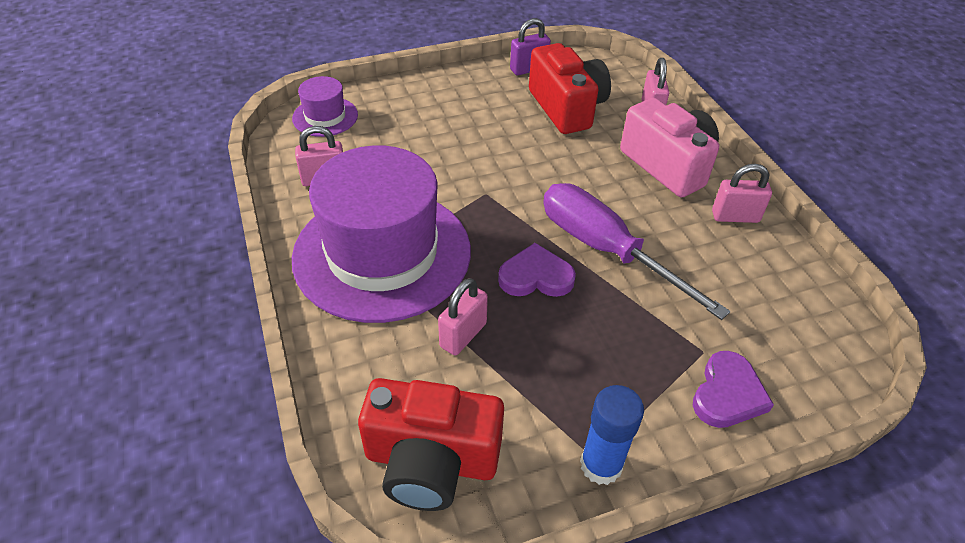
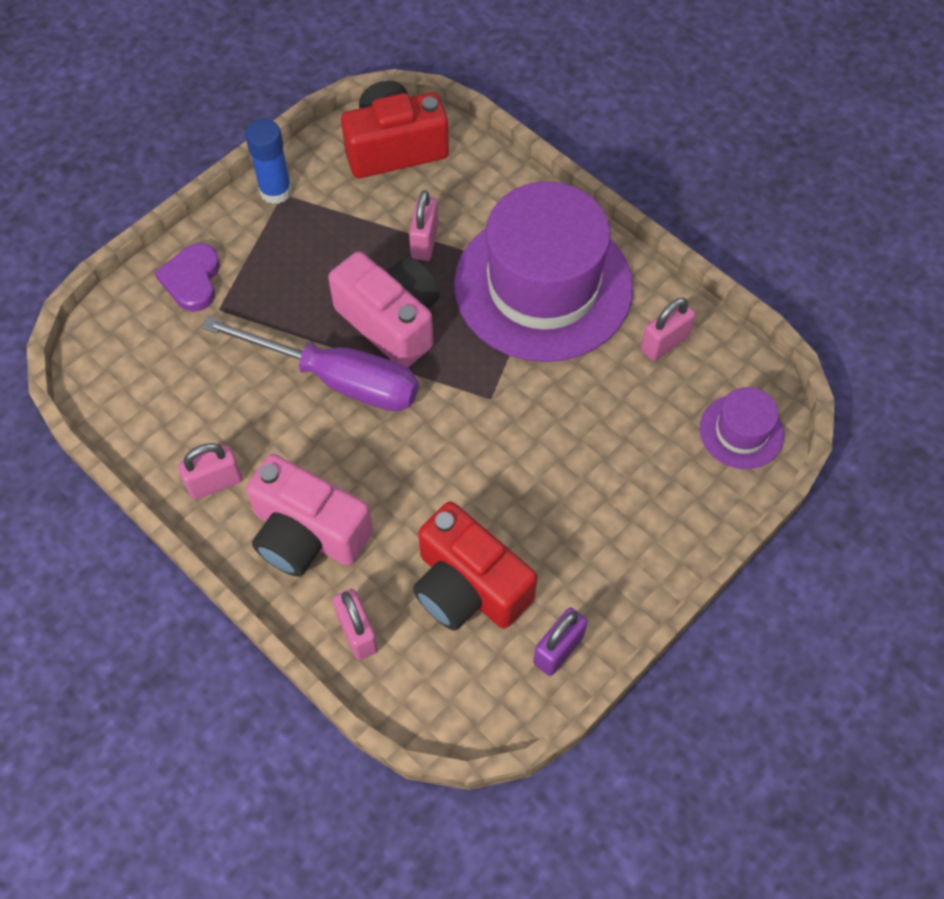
camera: 155 degrees right, 15 degrees up
(536, 276) = (391, 321): purple heart -> pink camera

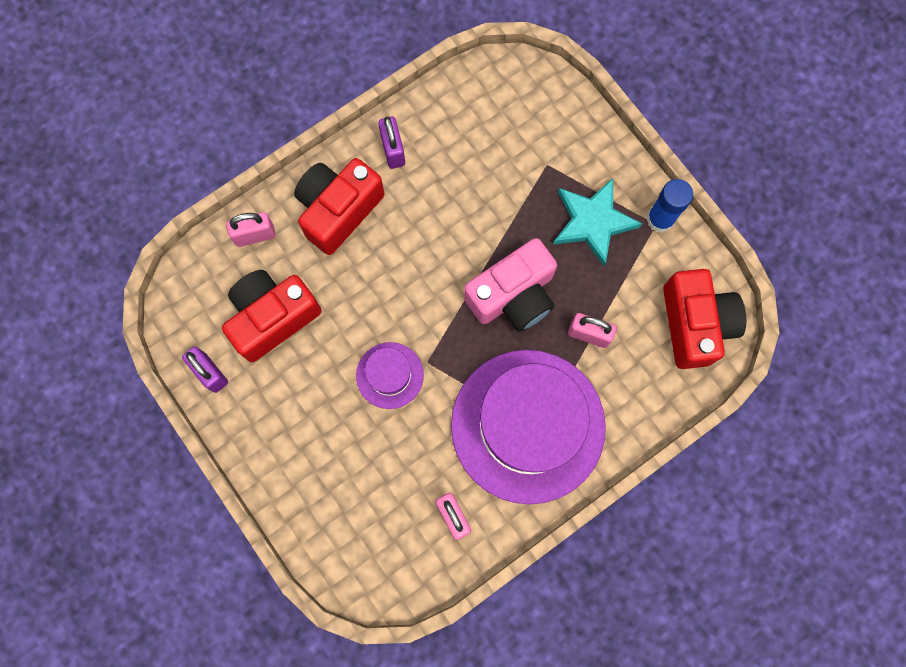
camera: 100 degrees right, 15 degrees up
(192, 280) = (578, 147): purple heart -> none
(215, 483) = (393, 150): pink padlock -> purple padlock
(287, 254) = (593, 222): none -> turquoise star
(308, 533) = (338, 210): pink camera -> red camera
(337, 379) = (466, 247): purple screwdriver -> none
(741, 431) = (358, 559): purple hat -> purple hat (389, 375)

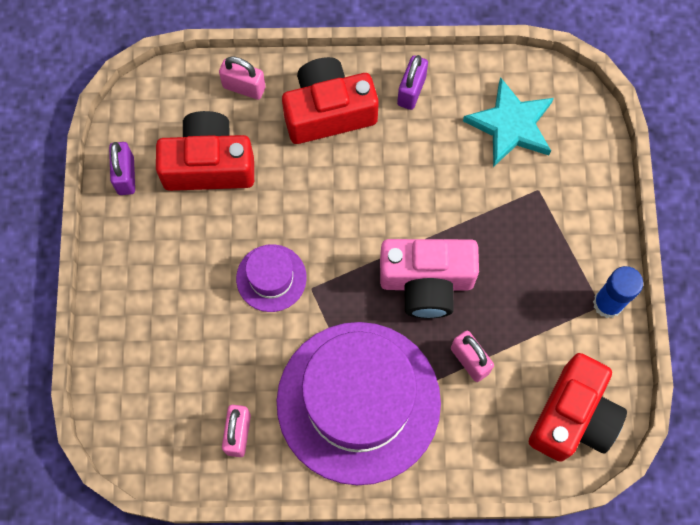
camera: 35 degrees right, 5 degrees down
(593, 222) = (544, 266): turquoise star -> turquoise star (511, 125)

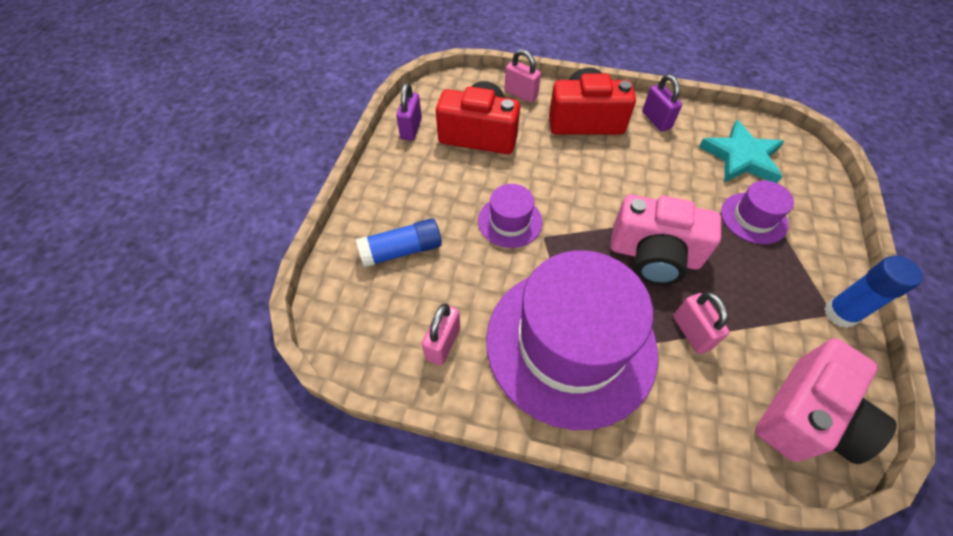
camera: 15 degrees right, 15 degrees down
(167, 343) = (402, 250): none -> blue glue stick
(411, 91) = (656, 120): purple padlock -> purple padlock turned 60 degrees counterclockwise
(525, 208) = (753, 218): none -> purple hat
(573, 417) = (806, 416): red camera -> pink camera

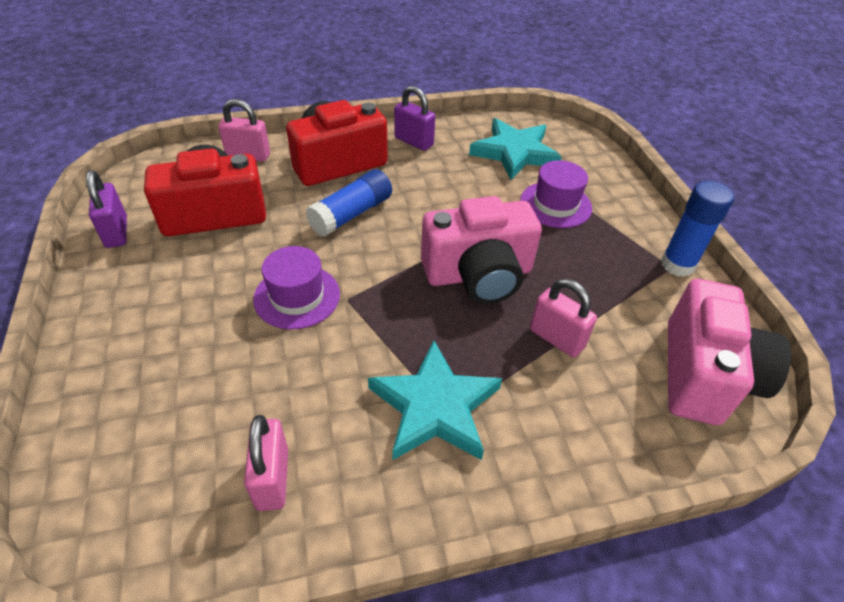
camera: 30 degrees left, 10 degrees down
(402, 250) = (163, 384): blue glue stick -> blue glue stick (351, 214)
(570, 343) = (435, 407): purple hat -> turquoise star

